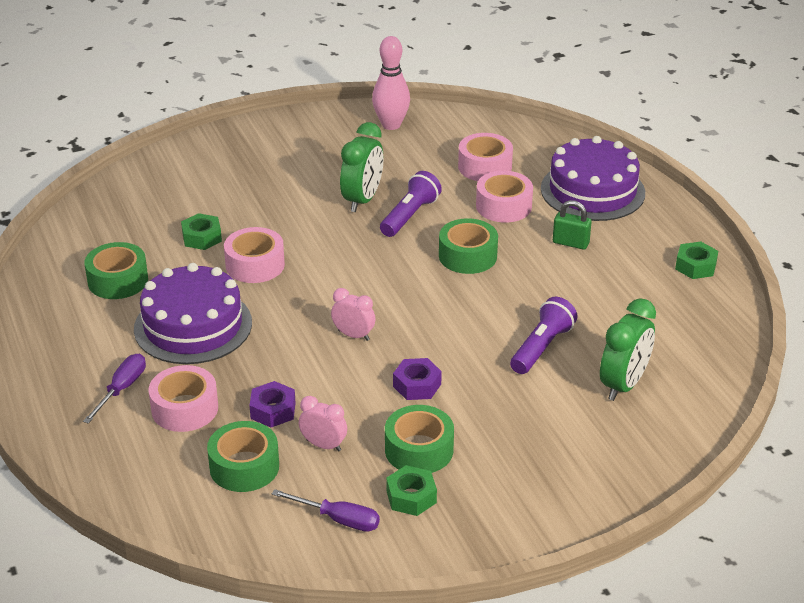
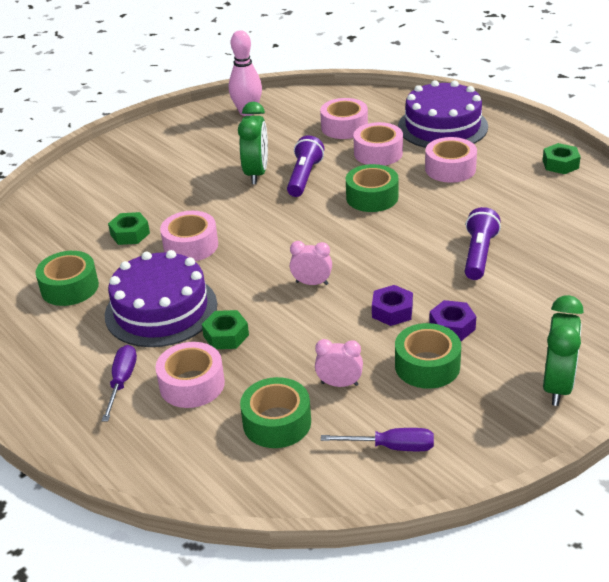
camera: 15 degrees left, 0 degrees up
(273, 410) = (275, 365): purple nut -> purple nut (452, 326)
(411, 497) = (445, 408): green nut -> green nut (226, 335)
(570, 243) = (450, 169): green padlock -> pink tape
(623, 385) = (565, 268): green clock -> green clock (557, 386)

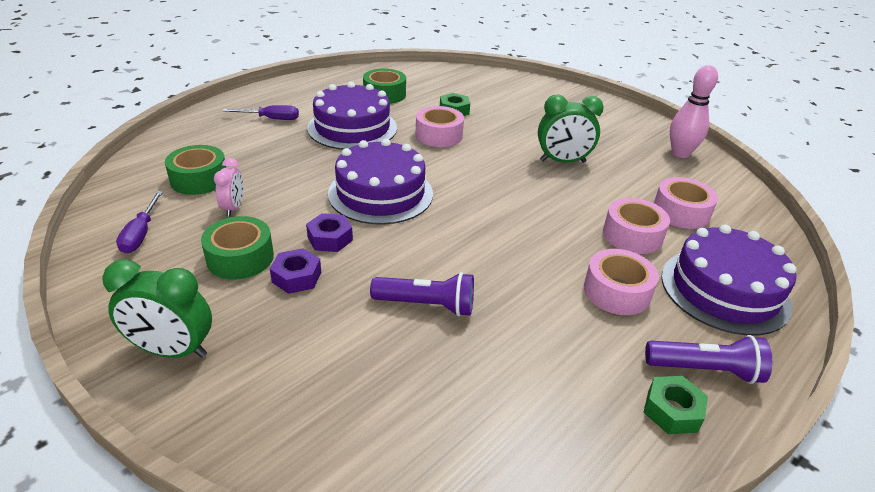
camera: 80 degrees right, 0 degrees up
(192, 384) = (258, 144): pink tape -> none
(226, 335) = (313, 155): green nut -> none
(304, 177) = (564, 187): purple flashlight -> purple flashlight (705, 369)
(312, 283) = (380, 193): pink clock -> purple cake
(372, 197) = (535, 229): green tape -> none

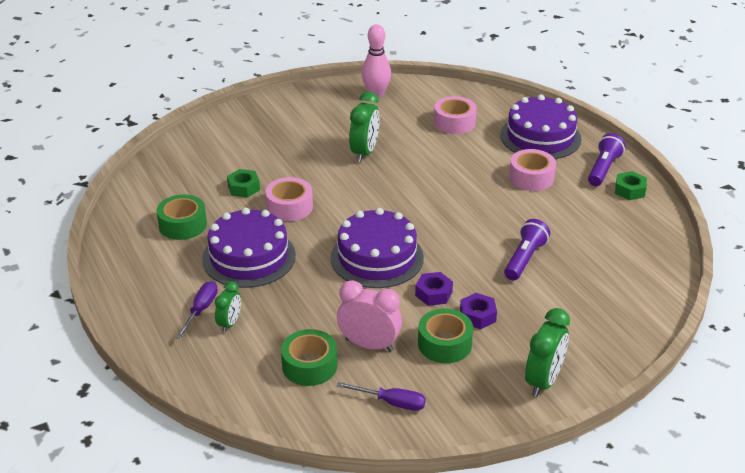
camera: 70 degrees left, 0 degrees up
(233, 208) = (369, 345): pink clock -> pink clock, size x1.65
(255, 133) = (229, 323): none -> green clock
(632, 235) = (474, 152): pink tape -> none

